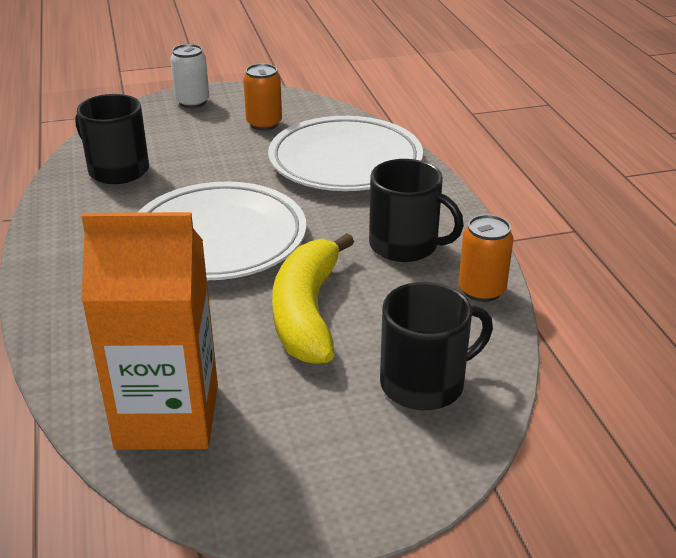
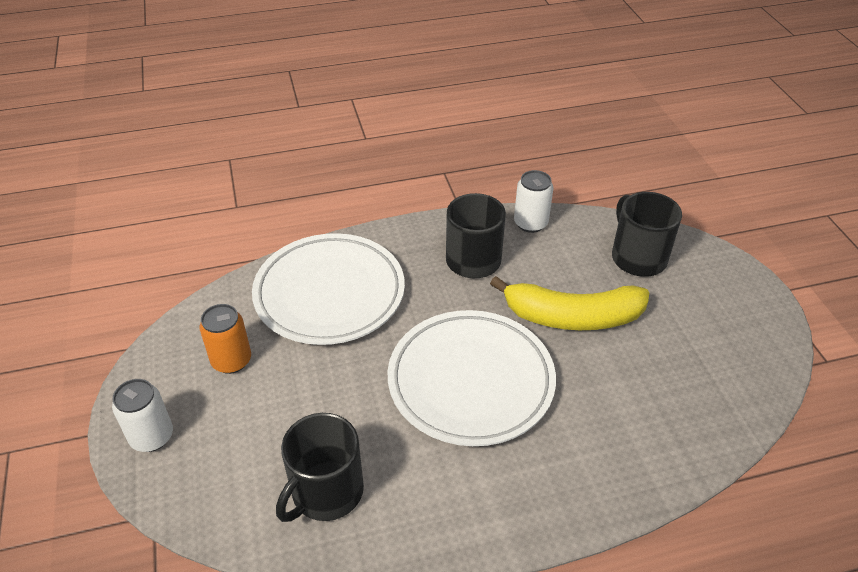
camera: 90 degrees left, 10 degrees up
(167, 416) = (709, 391): orange carton -> none
(481, 290) = (530, 223): orange can -> white can

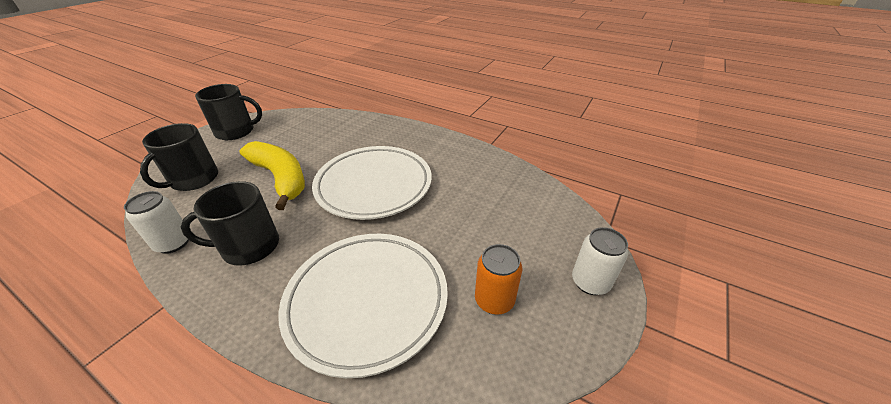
camera: 135 degrees left, 5 degrees down
(326, 492) = (500, 189): black mug -> black mug (236, 131)

